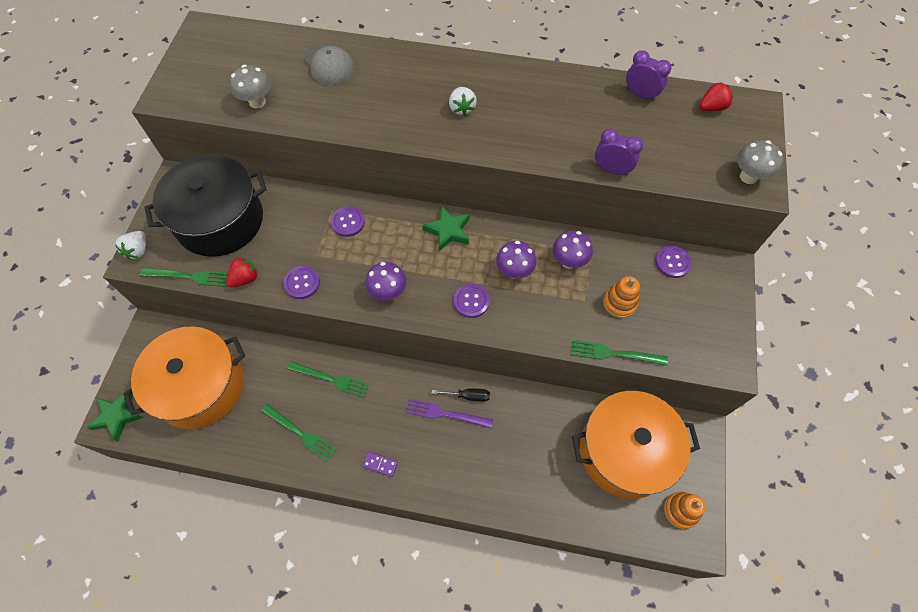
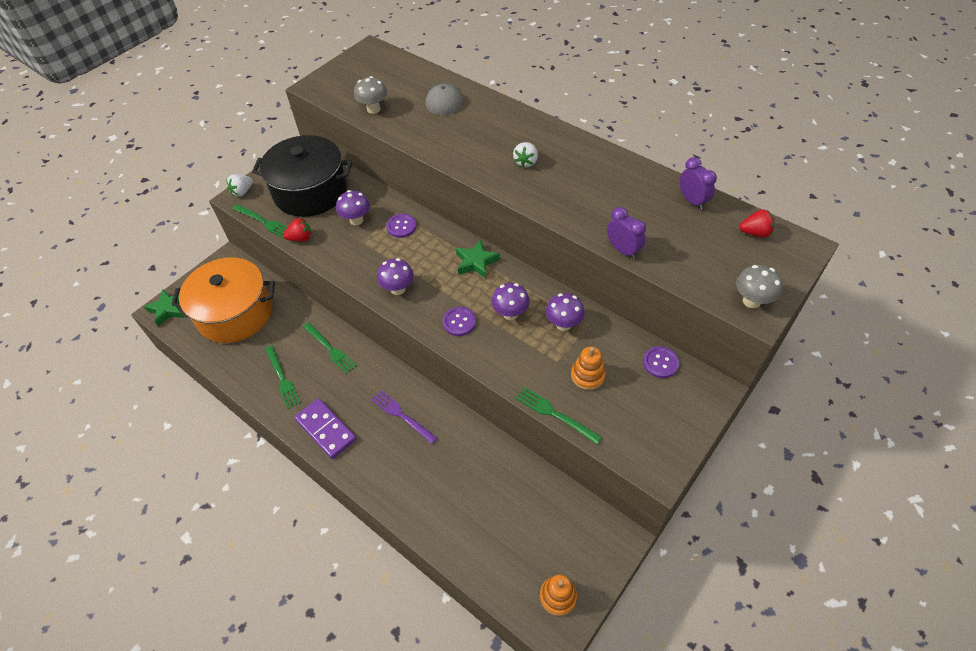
camera: 30 degrees right, 10 degrees down
(294, 234) = (356, 220): none -> purple mushroom
(302, 283) = (338, 257): purple button -> none
(380, 464) = (326, 430): purple domino -> purple domino, size x2.10
(468, 396) = (428, 410): black screwdriver -> none
(625, 451) = (537, 519): orange pot -> none

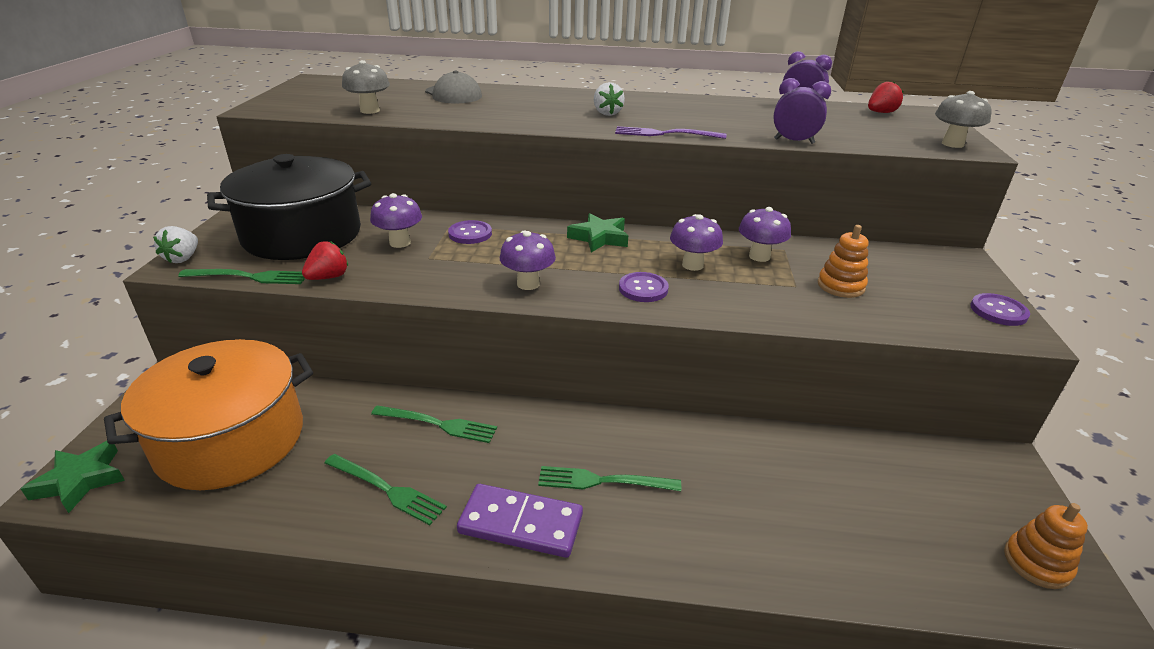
camera: 35 degrees left, 20 degrees down
(401, 415) = (617, 456): purple fork -> purple fork (664, 134)
(554, 414) = (856, 327): green fork -> green fork (601, 481)
(660, 363) = (889, 255): purple button -> purple button (998, 311)

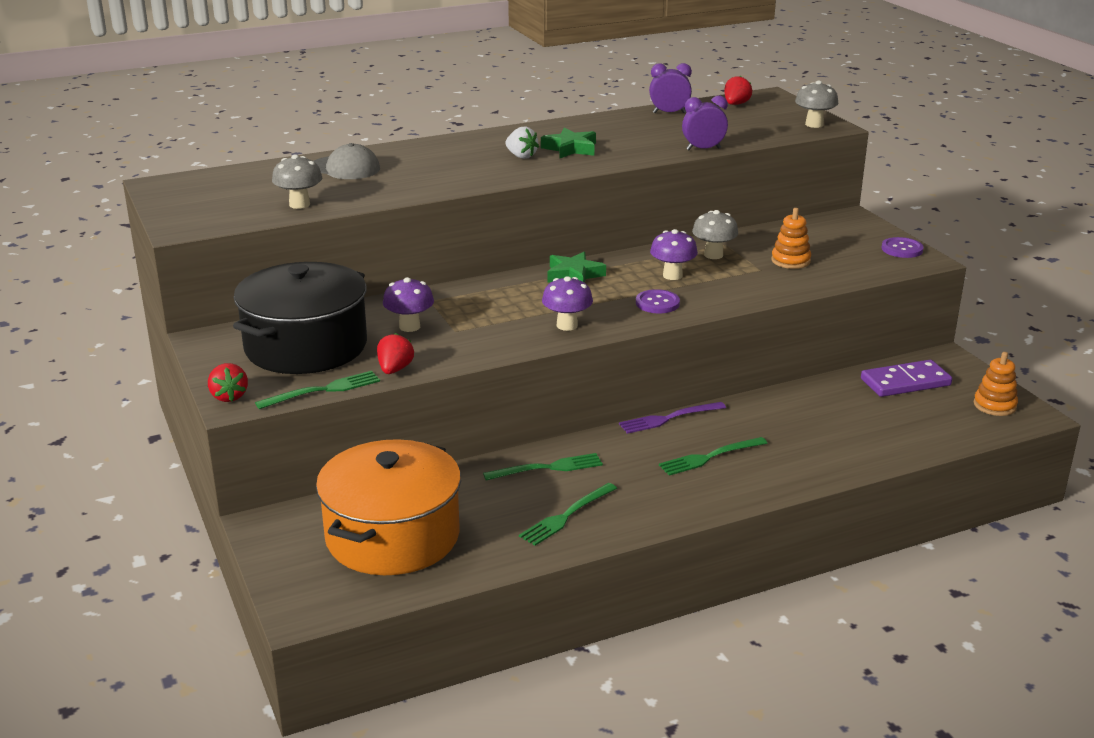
camera: 30 degrees left, 5 degrees down
(81, 480) = (308, 602): green star -> green star (570, 148)
(183, 258) = (229, 396): white strawberry -> red strawberry
(388, 490) = (566, 516): green fork -> green fork turned 135 degrees clockwise
(470, 234) = (460, 302): purple button -> none
(520, 524) = (683, 498): purple domino -> purple domino (905, 382)
(664, 134) = (598, 166): purple fork -> purple fork (668, 419)
(759, 256) = (713, 255): purple mushroom -> grey mushroom

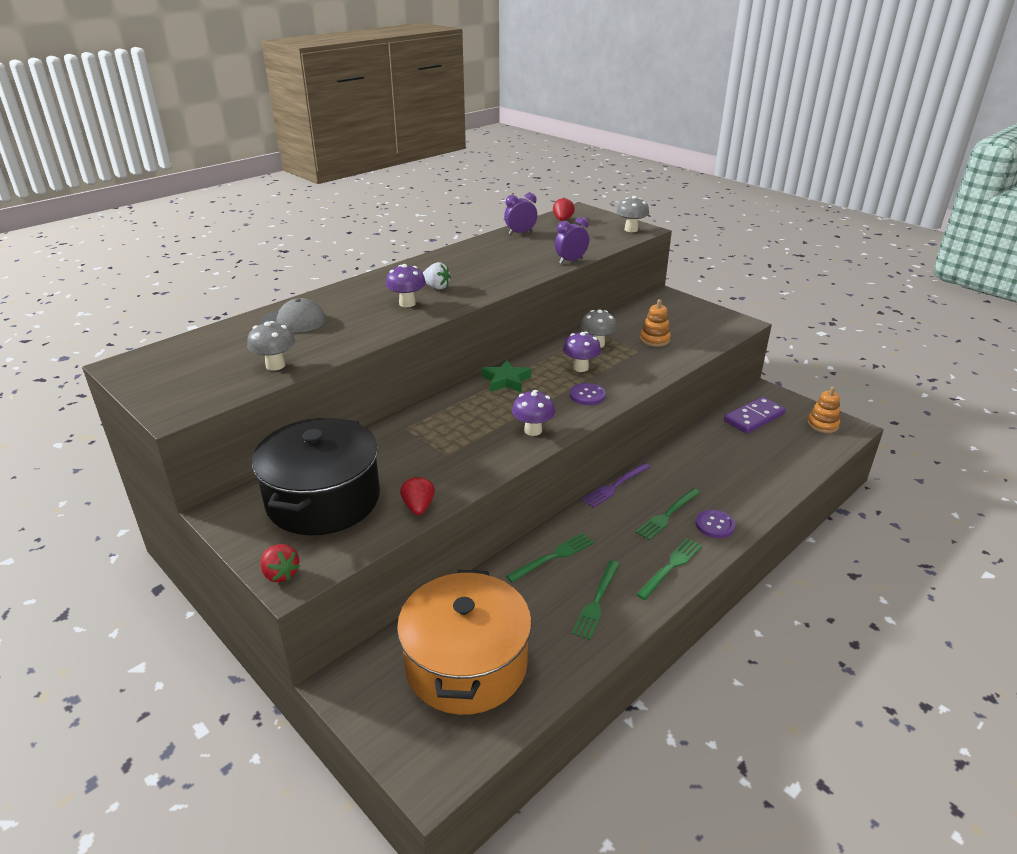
camera: 20 degrees left, 5 degrees up
(324, 390) = (368, 544): green fork -> green fork (671, 566)
(409, 327) = (404, 458): purple mushroom -> purple mushroom (407, 303)
(570, 148) = (470, 274): green star -> none
(902, 249) = (720, 317): purple button -> purple button (714, 525)

